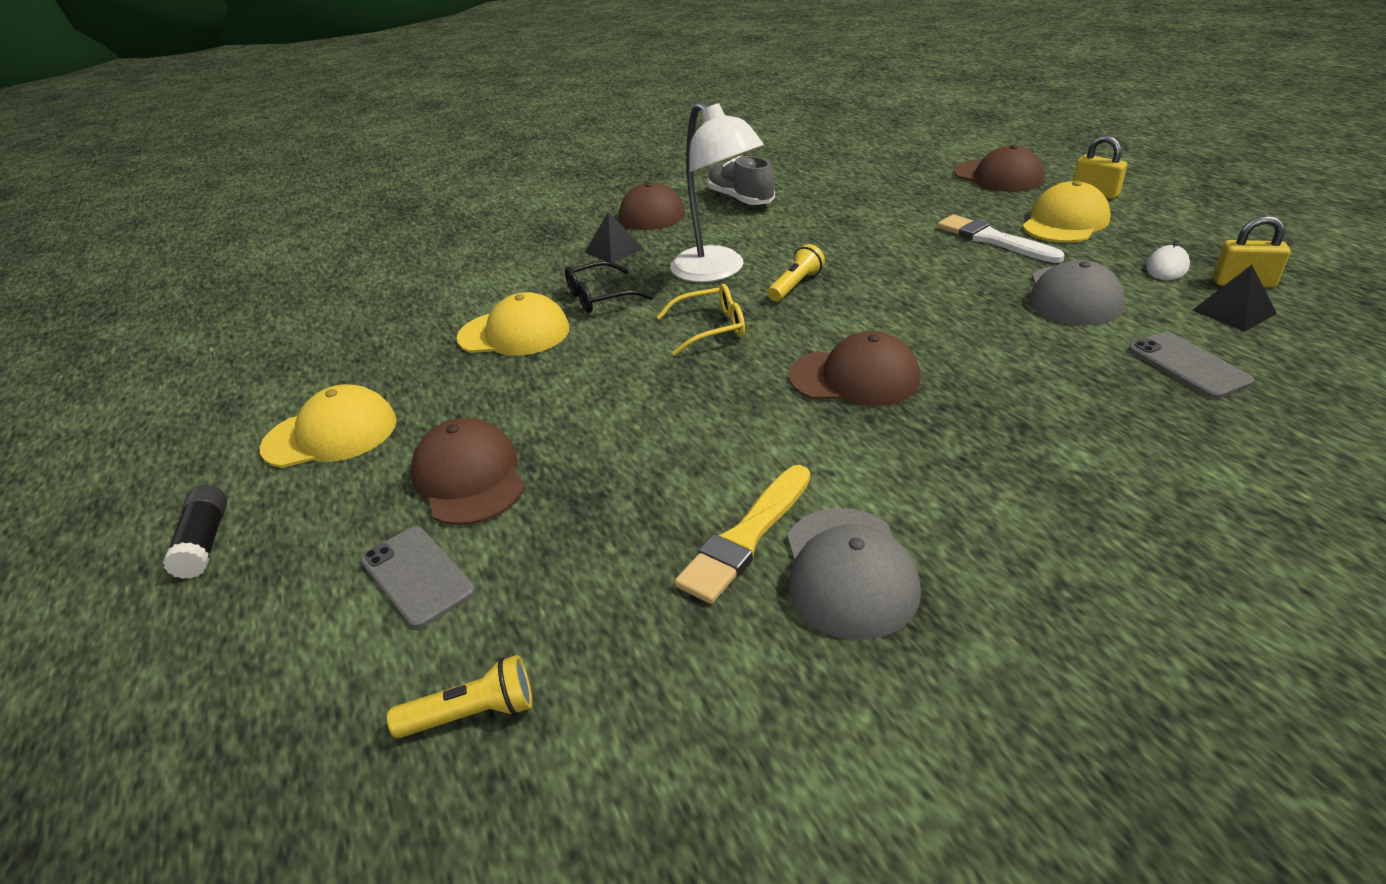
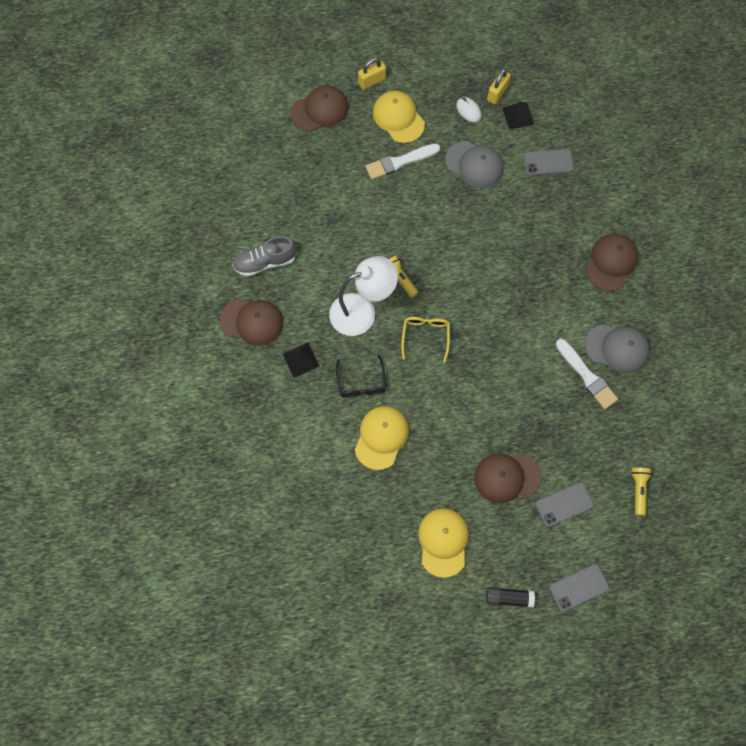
camera: 75 degrees left, 35 degrees up
(207, 653) = (578, 587): none -> grey phone
(746, 537) = (587, 376): yellow brush -> white brush
(854, 377) = (499, 291): brown cap -> brown cap (611, 262)

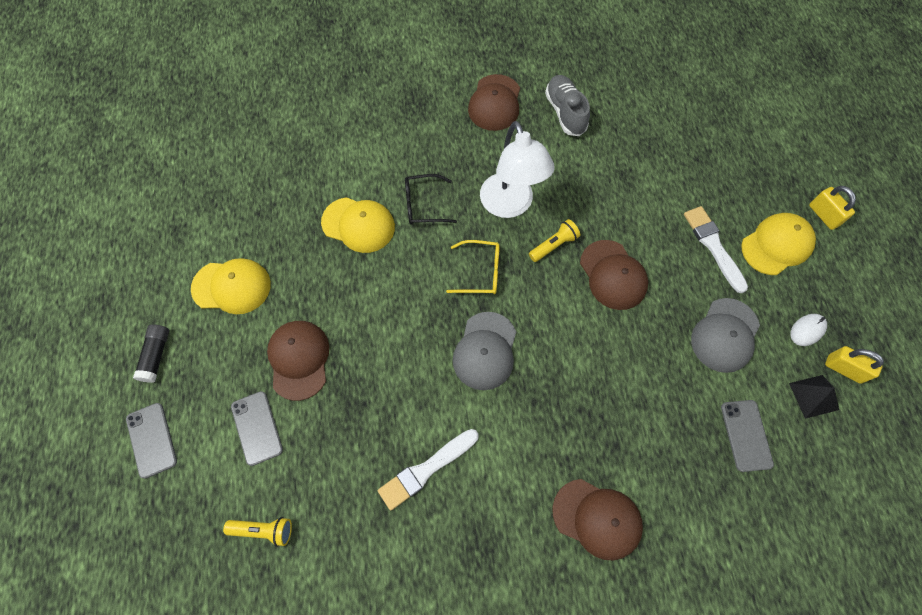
camera: 90 degrees right, 5 degrees down
(300, 360) = (451, 147): black pyramid -> none
(320, 110) = (769, 160): brown cap -> brown cap (613, 275)
(617, 348) = (466, 516): grey cap -> grey cap (485, 351)

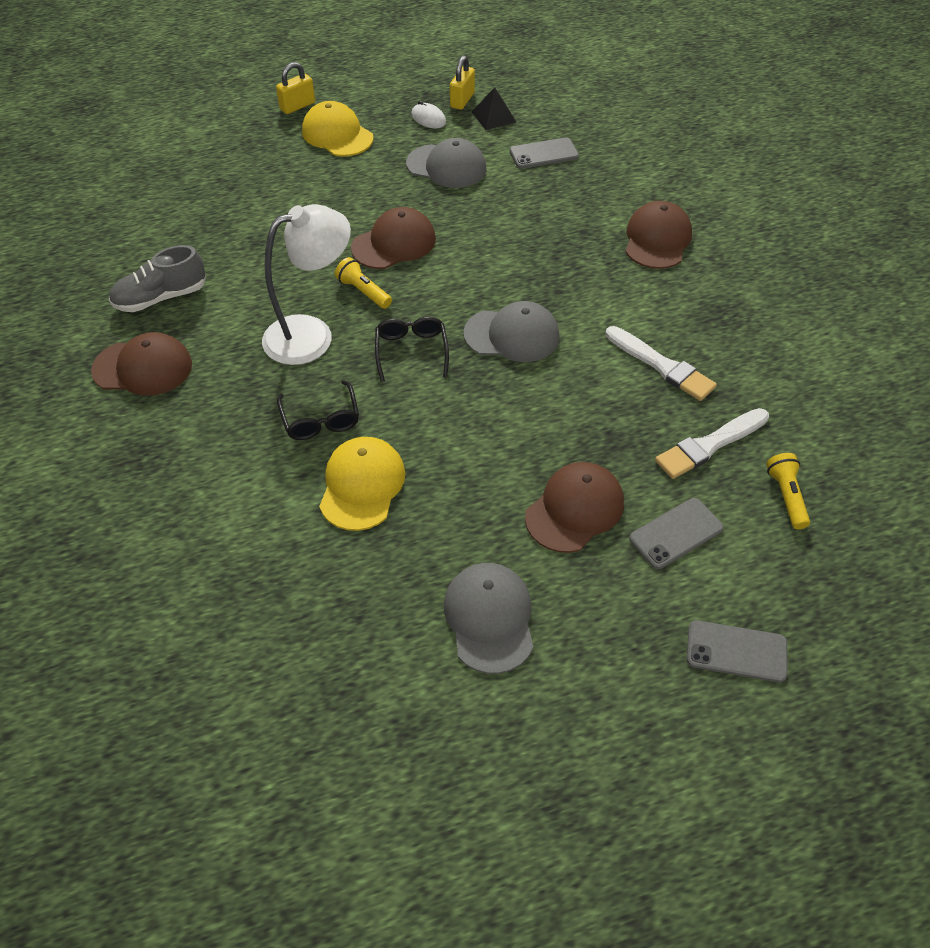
camera: 100 degrees left, 15 degrees down
(151, 440) = (736, 651): grey phone -> grey phone turned 45 degrees clockwise
(156, 356) = (621, 687): black glue stick -> none
(231, 286) = (489, 618): yellow cap -> grey cap
(299, 359) = (574, 509): brown cap -> brown cap turned 150 degrees clockwise
(480, 272) = (411, 351): yellow glasses -> black glasses
(713, 246) = (345, 175): white brush -> white brush (709, 445)

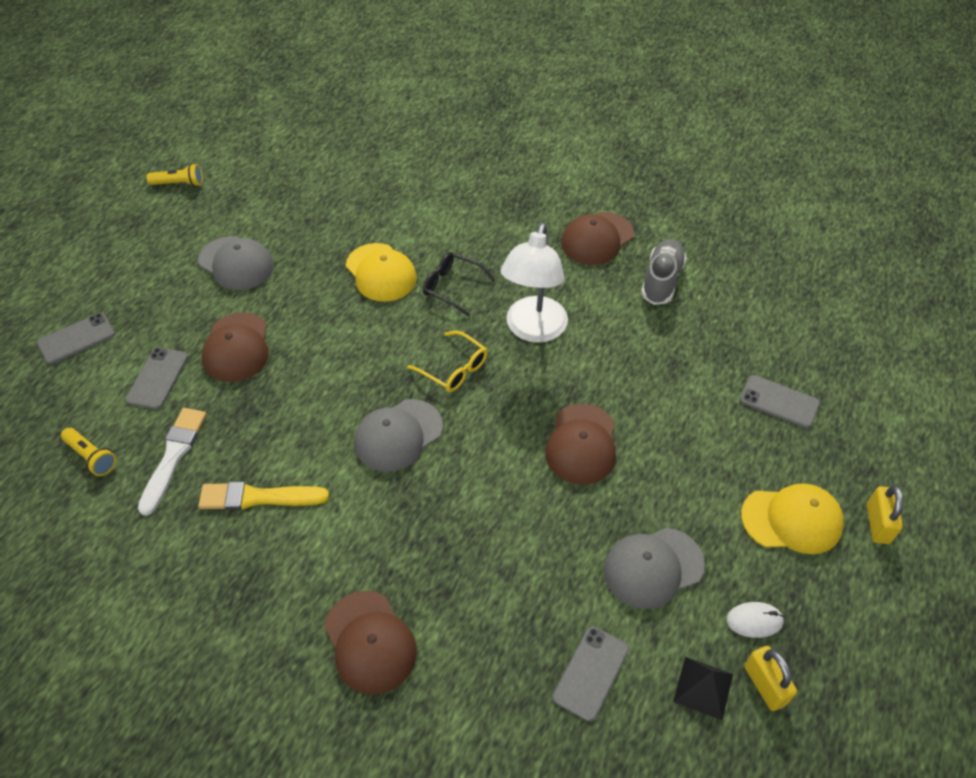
camera: 135 degrees right, 0 degrees up
(237, 180) = (779, 402): none -> grey phone
(363, 292) = (545, 386): yellow flashlight -> yellow flashlight (179, 183)
(411, 351) = (454, 369): black glasses -> yellow glasses
(662, 366) = (258, 497): white brush -> yellow brush

